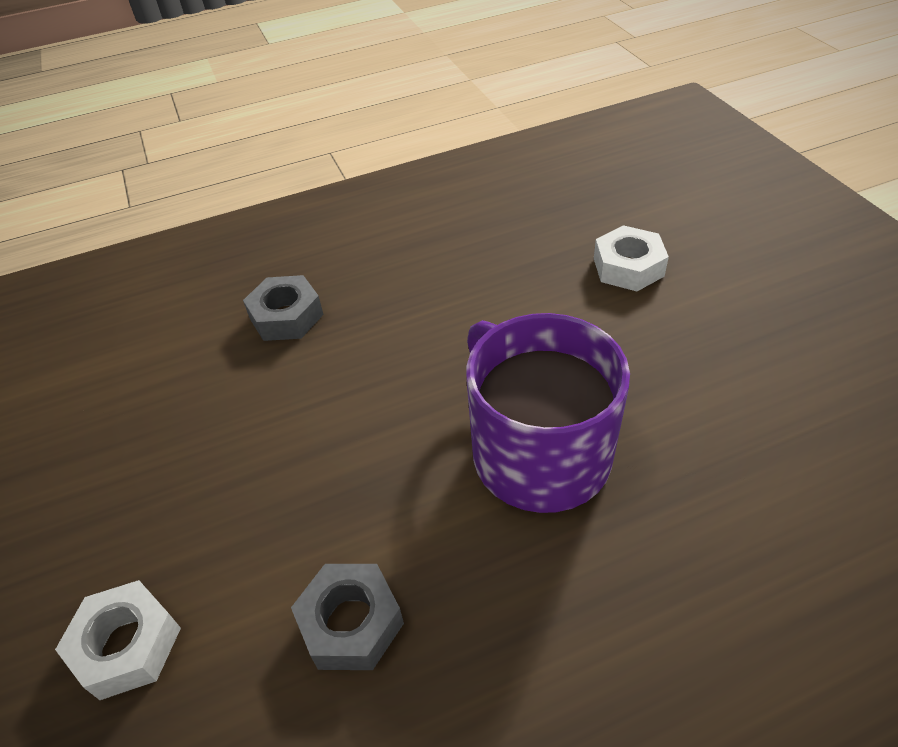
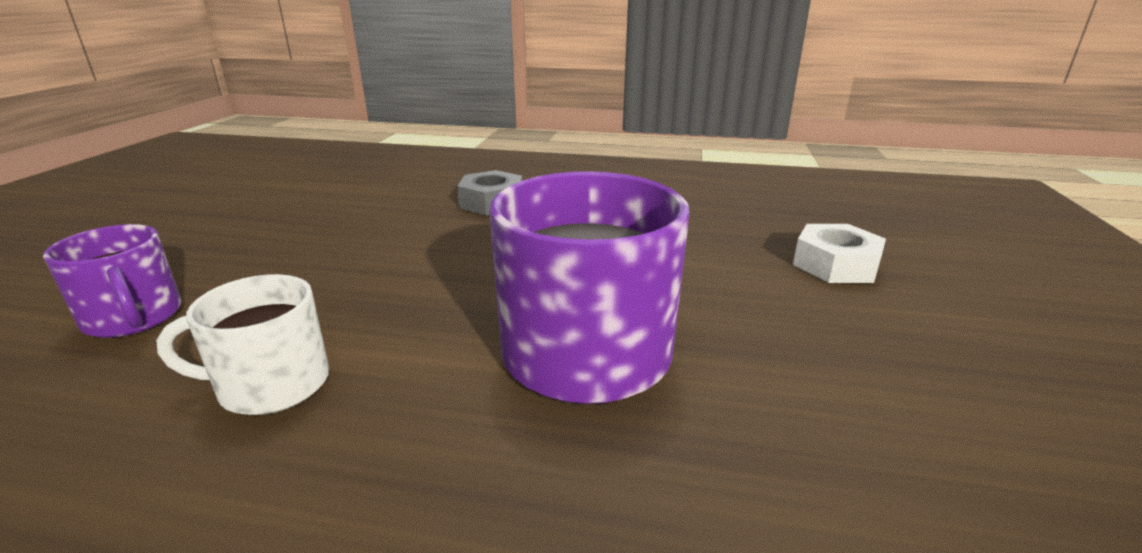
camera: 30 degrees right, 20 degrees down
(127, 645) = (133, 318): white nut -> purple mug
(351, 623) = (271, 384): grey nut -> white mug

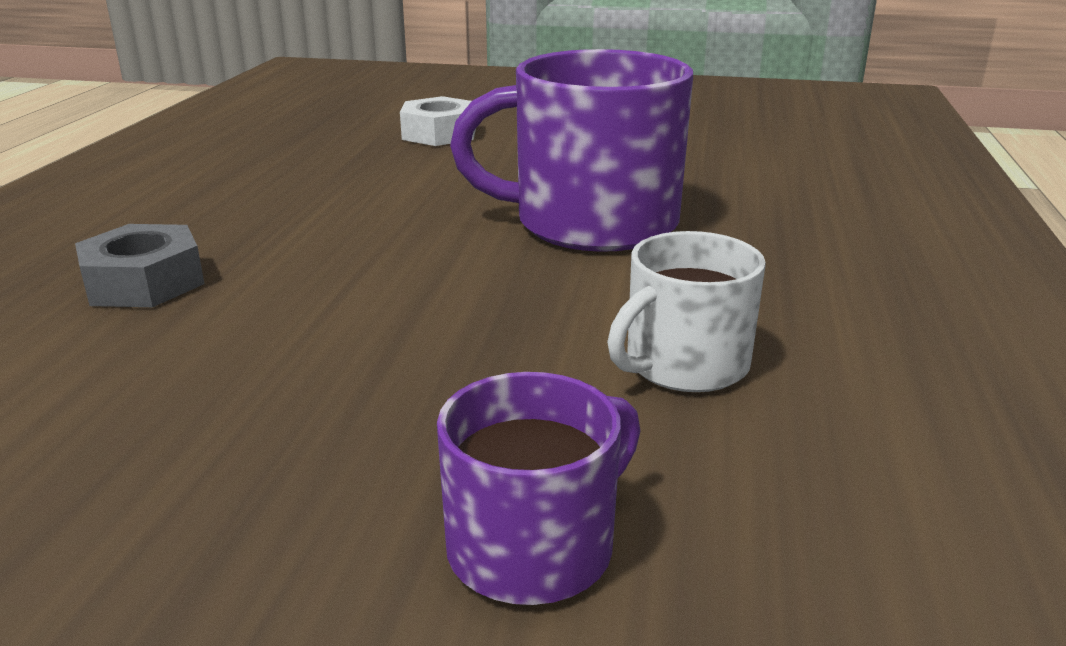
camera: 90 degrees left, 0 degrees up
(271, 384) = (684, 364): white mug -> white mug turned 60 degrees clockwise

